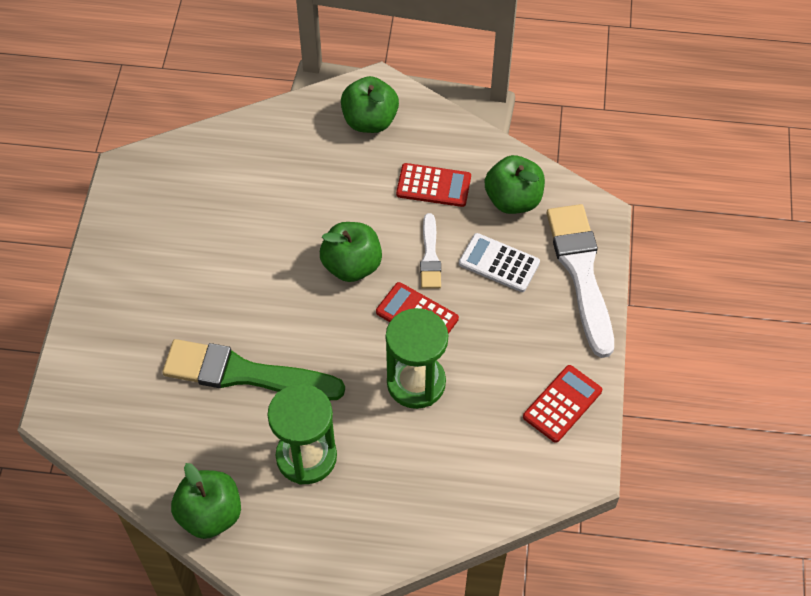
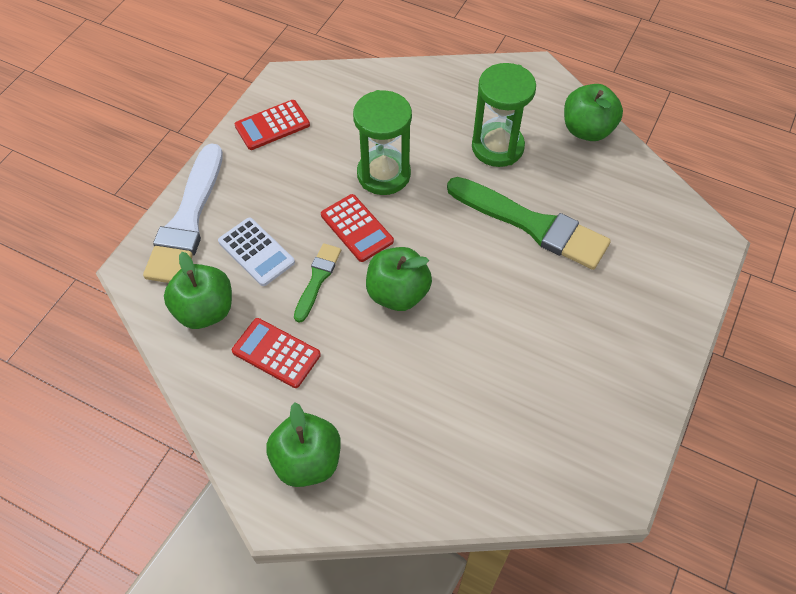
camera: 160 degrees left, 0 degrees up
(430, 256) = (317, 279): white brush -> green brush

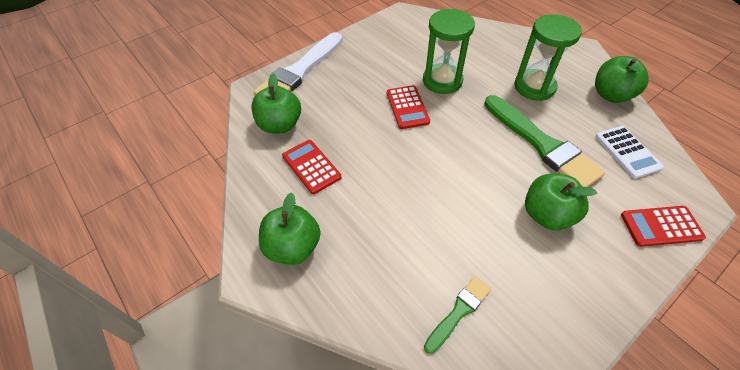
camera: 25 degrees right, 5 degrees down
(256, 252) = (332, 101): white calculator -> white calculator (627, 152)
(272, 125) = (381, 34): red calculator -> red calculator (661, 226)
(317, 279) = (364, 130): green brush -> green brush (459, 312)
(398, 293) = (416, 157): green apple -> green apple (547, 215)

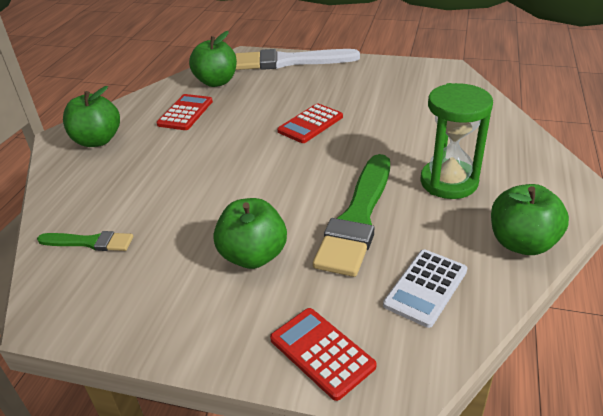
camera: 55 degrees right, 15 degrees down
(442, 81) = (374, 126): green hourglass -> none

